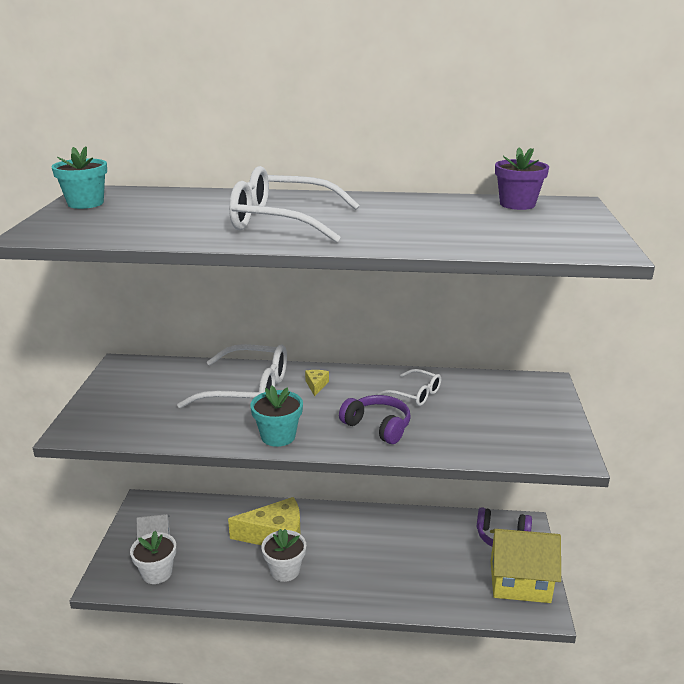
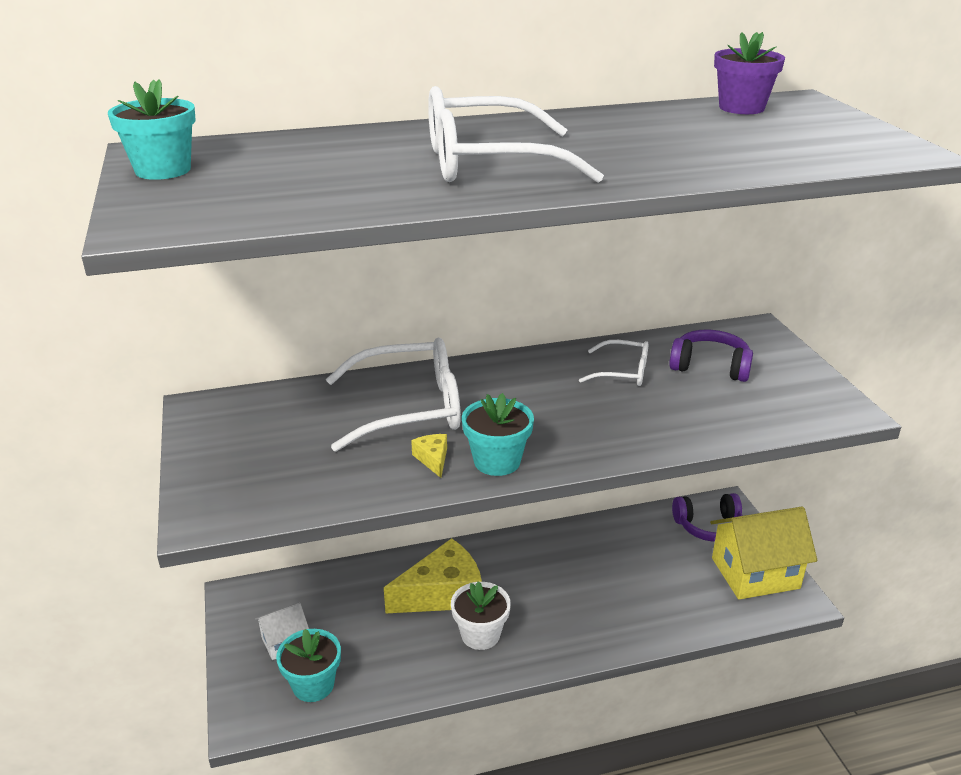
camera: 20 degrees left, 5 degrees up
(157, 573) = (313, 685): white flower pot -> turquoise flower pot
(316, 385) = (493, 384): yellow cheese -> yellow cheese (433, 459)
(378, 426) = (610, 422): purple headphones -> purple headphones (710, 366)

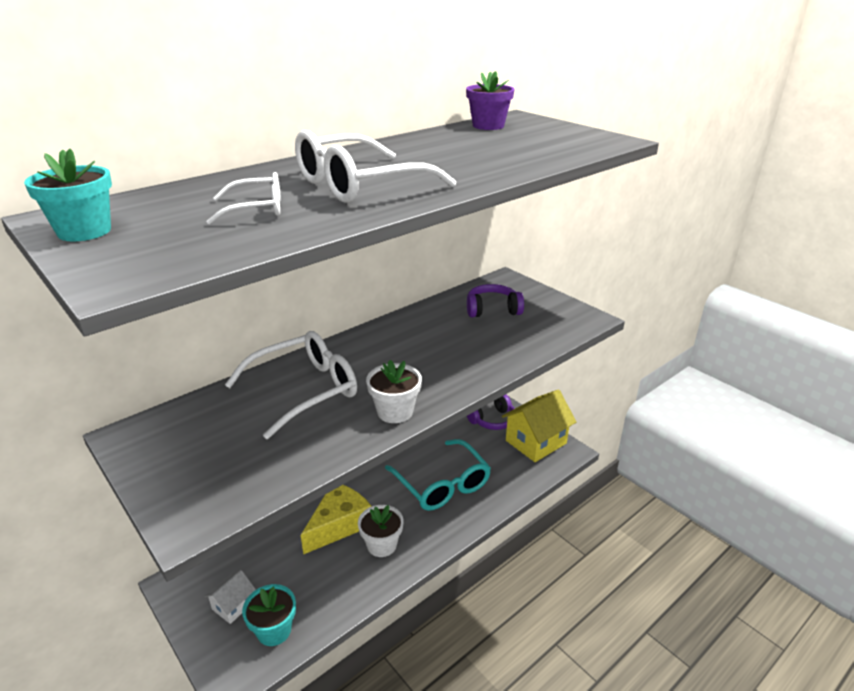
camera: 25 degrees left, 0 degrees up
(433, 459) = (347, 423): yellow cheese -> none
(497, 461) = (395, 412): turquoise flower pot -> white flower pot
(595, 588) = (442, 484): none -> turquoise glasses
(623, 372) = (440, 326): white glasses -> white glasses (257, 209)

